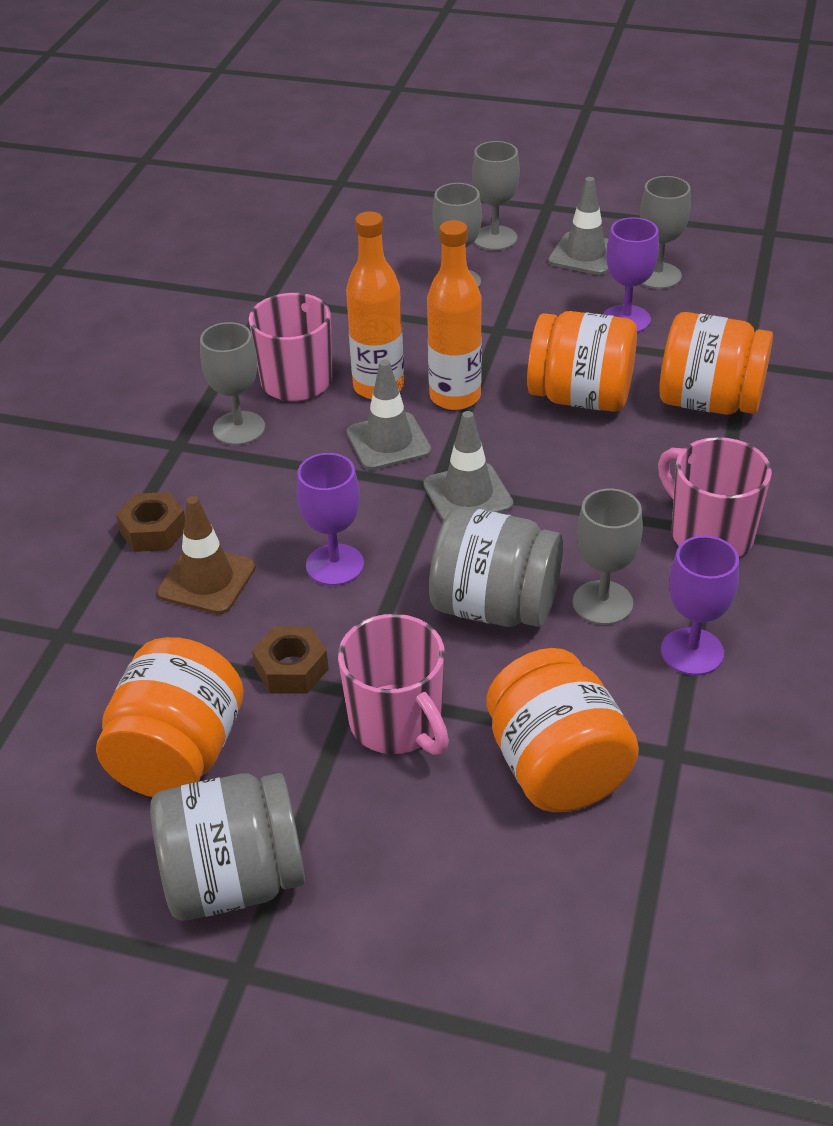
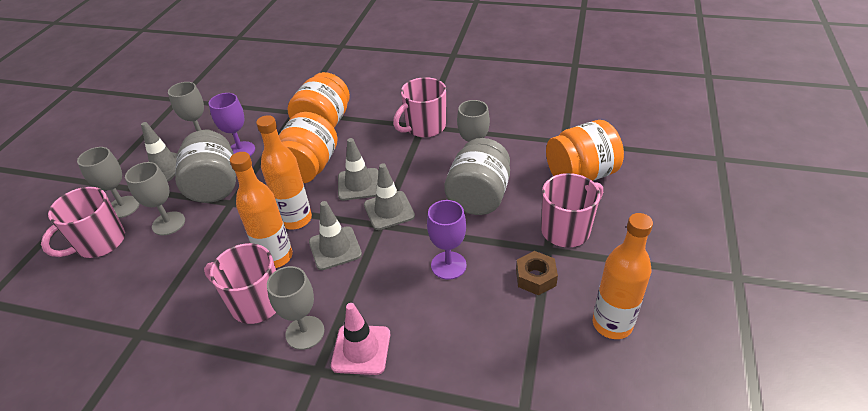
camera: 90 degrees left, 0 degrees up
(153, 531) = (414, 371): brown nut -> none
(178, 754) = (612, 324): orange jar -> orange bottle
(199, 480) = (361, 349): none -> pink traffic cone
(207, 580) = (464, 330): brown traffic cone -> none
(234, 879) = (687, 286): grey jar -> grey jar (214, 186)
(425, 236) = (99, 243): none -> pink mug
(536, 456) = (358, 184): none -> grey traffic cone
(692, 652) = (502, 134): purple goblet -> none

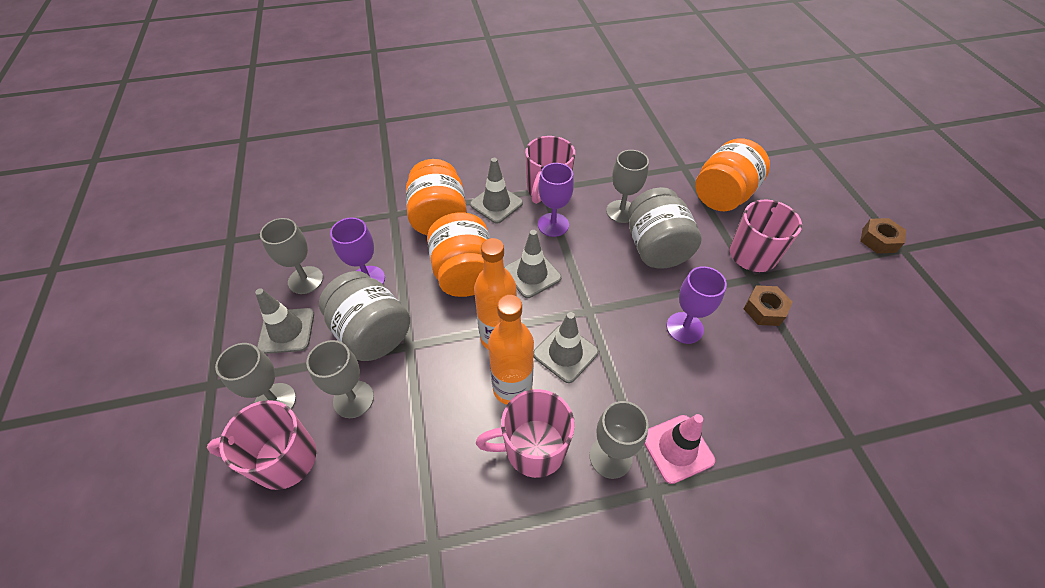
camera: 30 degrees left, 10 degrees up
(99, 243) = (283, 459): pink mug -> pink mug turned 75 degrees clockwise
(389, 210) = (585, 292): grey traffic cone -> grey traffic cone (496, 204)
(407, 154) = (553, 225): none -> purple goblet
(612, 324) = (852, 328): orange bottle -> none
(716, 261) = (879, 240): none -> brown nut

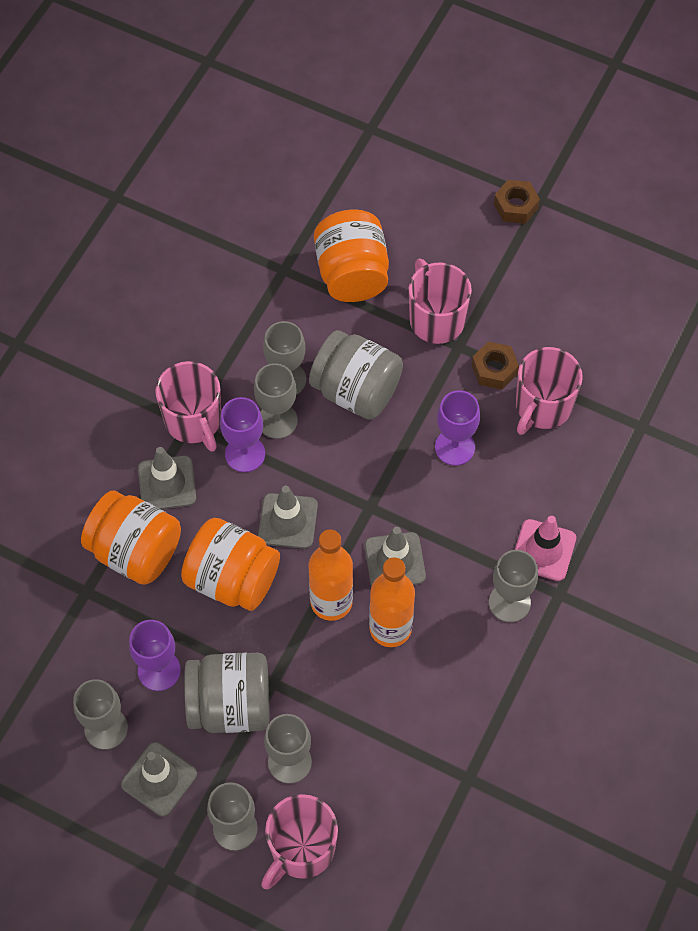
camera: 50 degrees left, 10 degrees up
(533, 448) = (455, 652): pink mug -> pink mug (542, 407)
(591, 225) = (277, 421): none -> grey goblet

